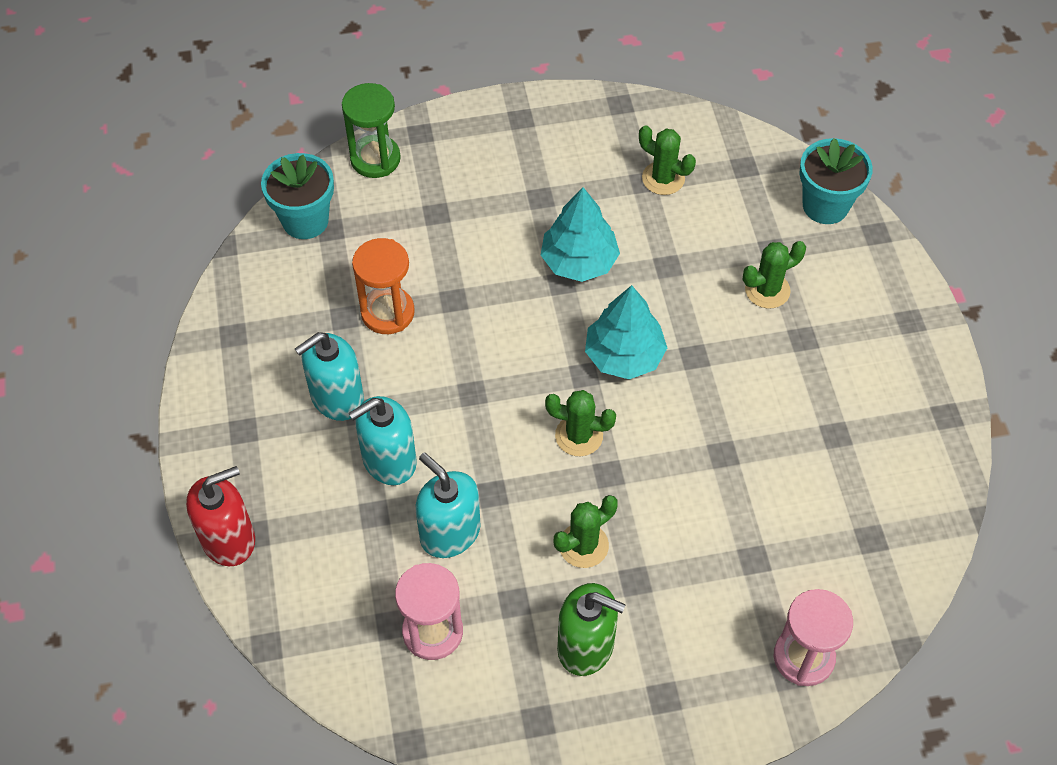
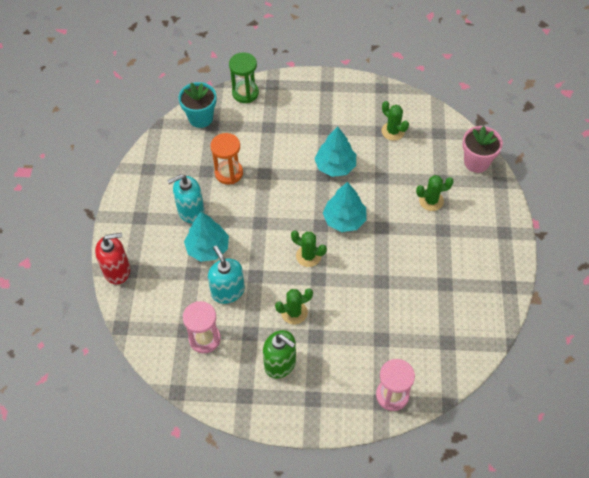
camera: 15 degrees right, 0 degrees up
(389, 460) = (207, 248): turquoise soap dispenser -> turquoise tree
(825, 206) = (476, 162): turquoise flower pot -> pink flower pot

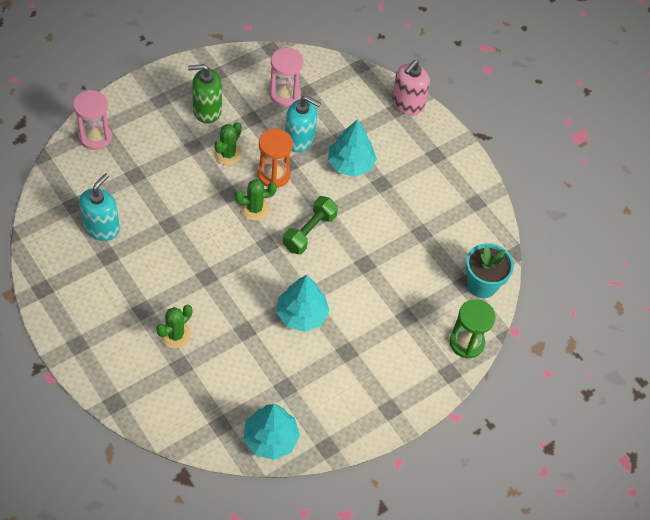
camera: 135 degrees right, 0 degrees up
(117, 270) = (407, 103): red soap dispenser -> pink soap dispenser
(191, 211) = (397, 187): turquoise soap dispenser -> turquoise soap dispenser (101, 227)
(229, 173) = (398, 243): orange hourglass -> orange hourglass (273, 174)
(283, 216) = (309, 232): none -> green dumbbell
(344, 220) = (248, 263): turquoise tree -> turquoise tree (270, 438)
(393, 131) = (272, 395): green cactus -> none
(476, 162) = (154, 412): pink flower pot -> none

